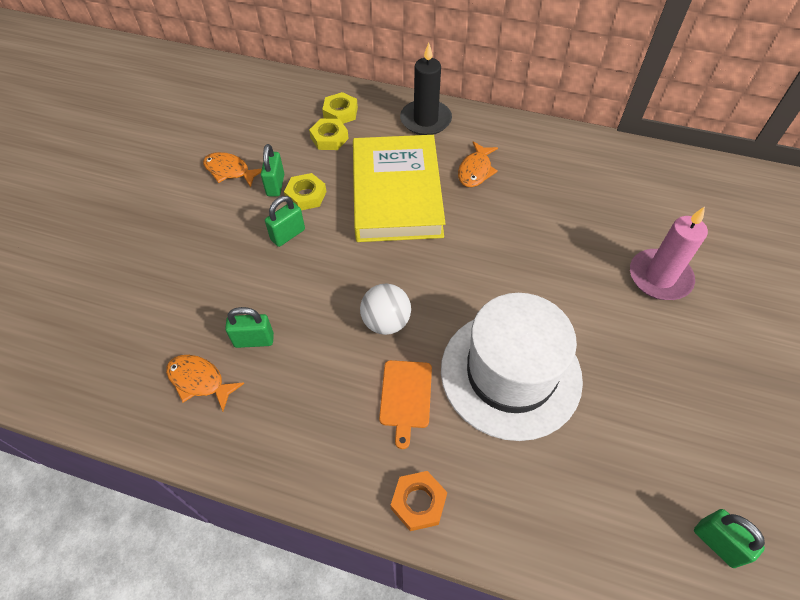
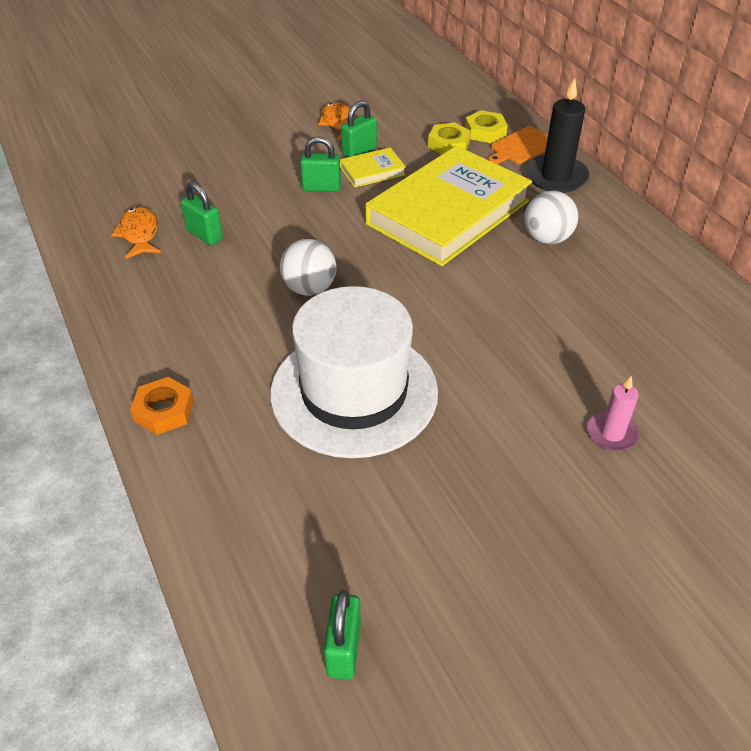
camera: 45 degrees right, 10 degrees down
(306, 195) = (372, 171): yellow nut -> yellow book
(405, 397) = (252, 344): orange cutting board -> orange cutting board (521, 147)
(475, 170) = (547, 238): orange fish -> white ball
(659, 277) = (612, 433): pink candle -> pink candle, size x0.58

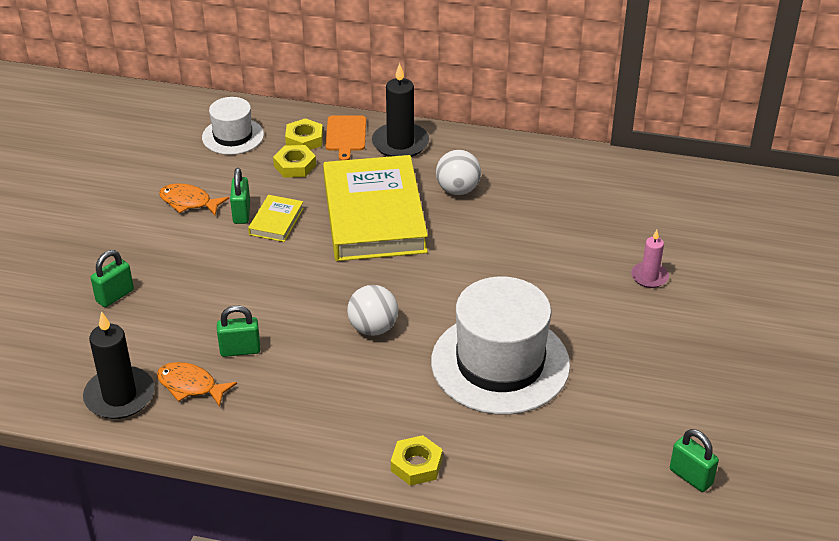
camera: 50 degrees left, 5 degrees down
(96, 208) = (120, 396): none -> black candle
(164, 411) = (416, 465): orange nut -> yellow nut
(321, 188) = (262, 258): green padlock -> green padlock (115, 296)
(439, 101) = (233, 136): none -> white hat

